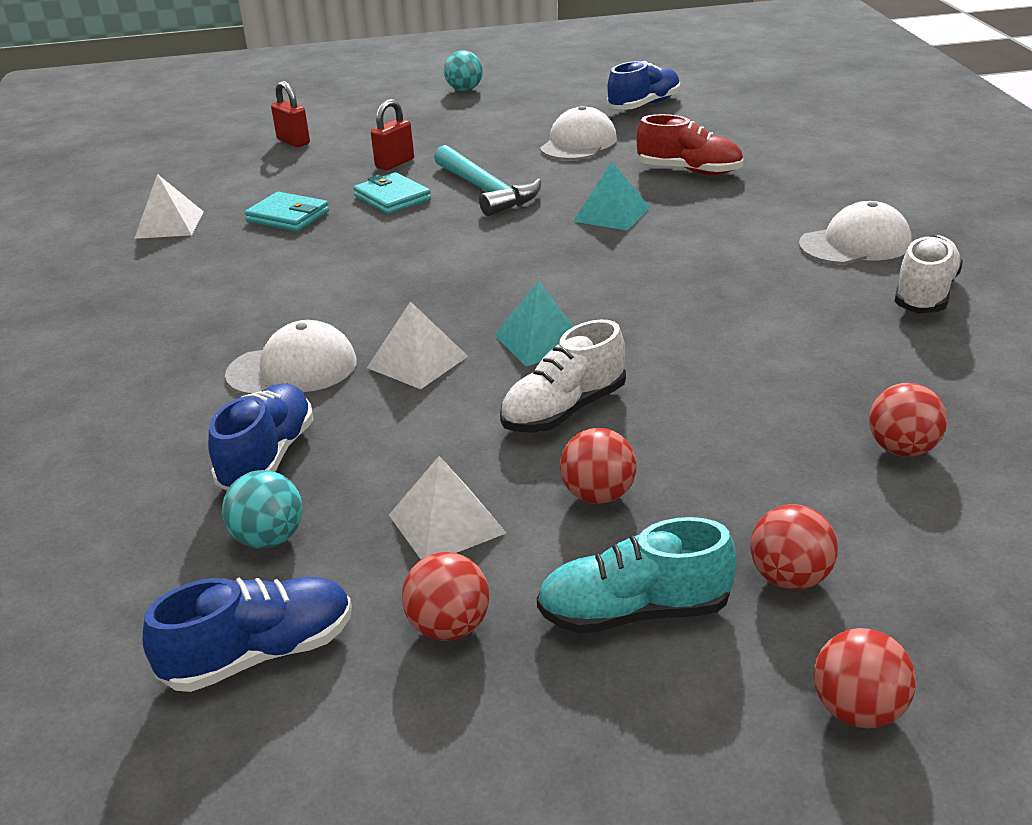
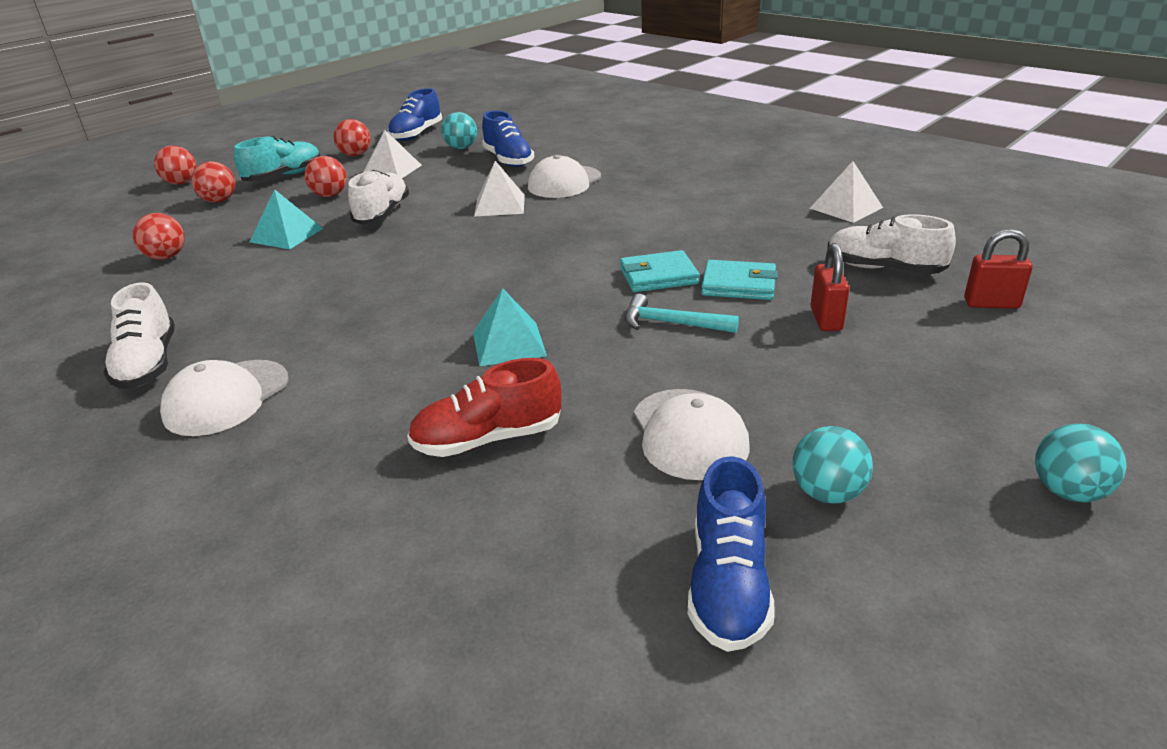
camera: 140 degrees right, 0 degrees up
(285, 176) = (884, 269): none -> white shoe
(288, 216) = (780, 241): turquoise wallet -> turquoise wallet (658, 276)
(485, 190) = (672, 323): turquoise hammer -> turquoise hammer, size x0.65
(541, 340) = (439, 236): turquoise pyramid -> turquoise pyramid (286, 235)
(556, 112) = (827, 493): none -> turquoise ball

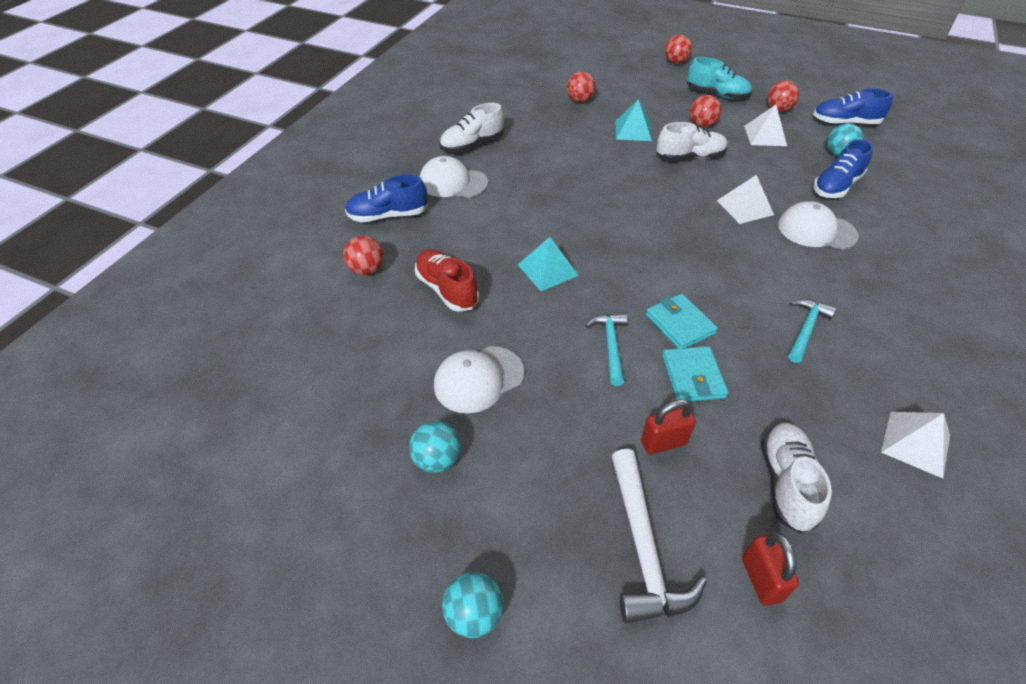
camera: 70 degrees right, 15 degrees up
(219, 201) = (661, 86): red ball -> red ball (367, 270)
(697, 218) = (805, 329): none -> turquoise hammer
(728, 584) = (350, 418): blue shoe -> blue shoe (388, 216)
(961, 357) = (643, 547): none -> white hammer

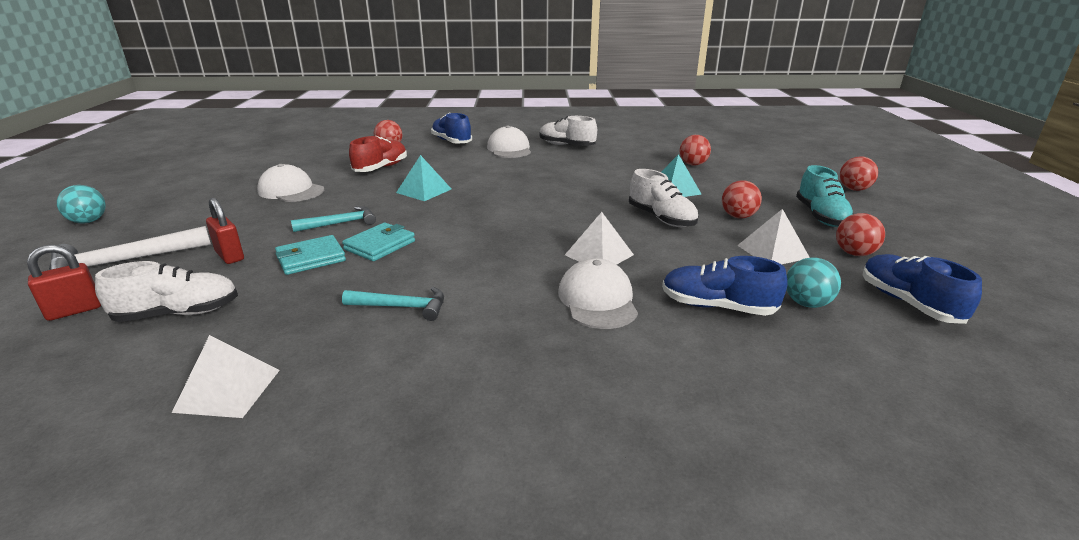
camera: 65 degrees right, 20 degrees down
(437, 459) = (215, 193): turquoise ball -> none

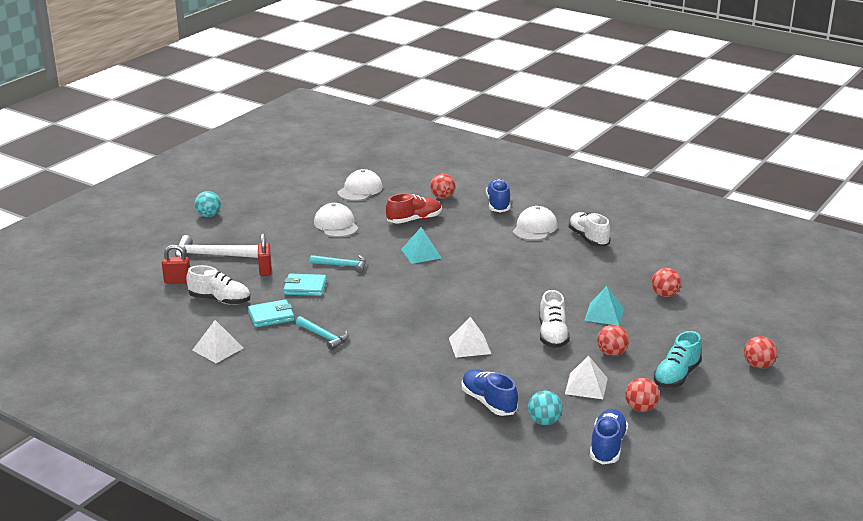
camera: 35 degrees right, 0 degrees up
(380, 245) = (350, 291): turquoise wallet -> turquoise wallet (271, 316)
(597, 300) = (428, 372): white cap -> white cap (360, 190)

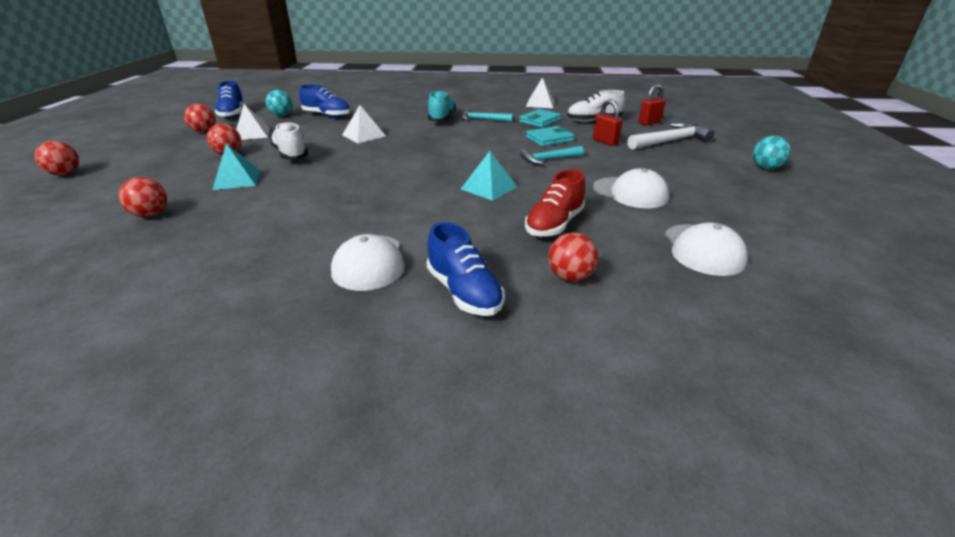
camera: 150 degrees right, 5 degrees up
(588, 238) = (268, 268): white shoe -> none
(676, 376) = (164, 152): turquoise shoe -> turquoise shoe (442, 118)

